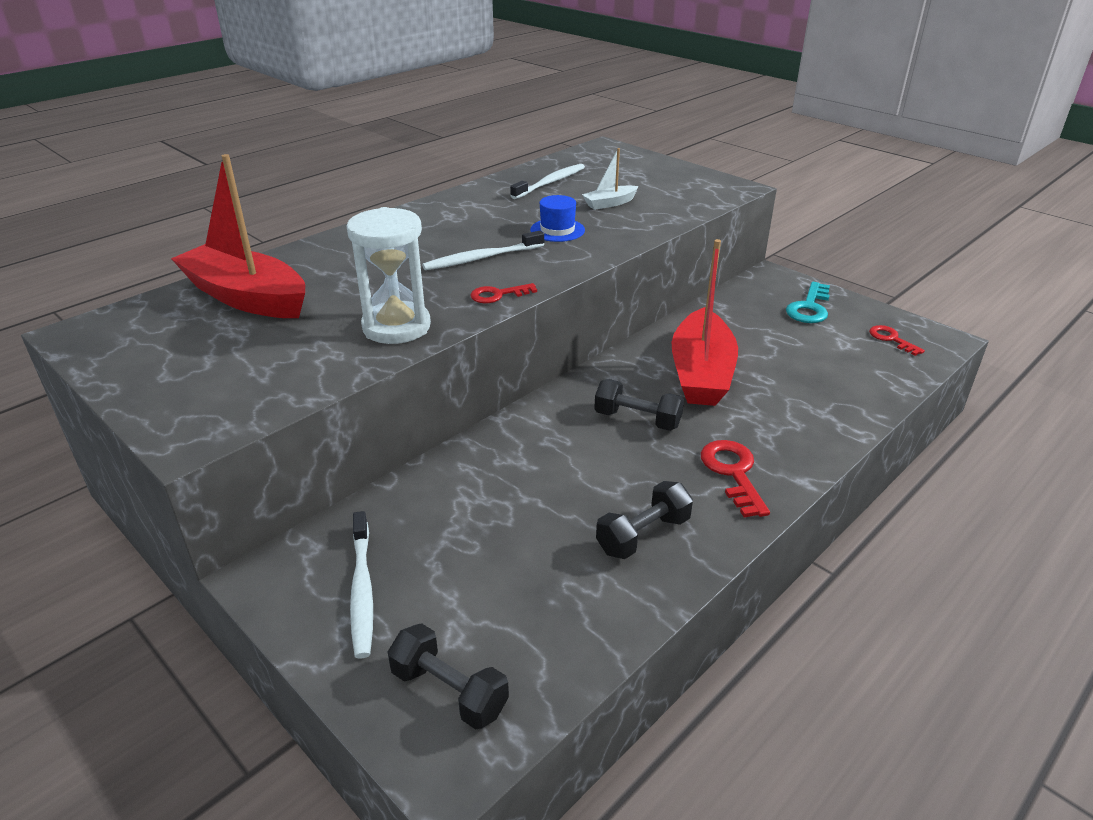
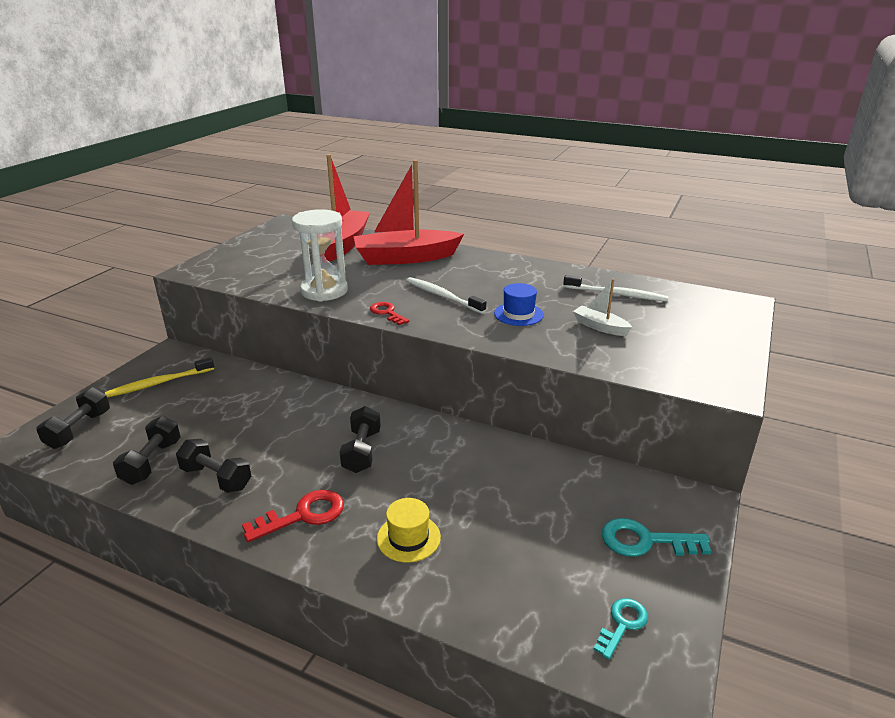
camera: 70 degrees right, 5 degrees down
(362, 590) = (159, 383): white toothbrush -> yellow toothbrush
(583, 597) = (152, 462): none -> black dumbbell
(701, 373) = (452, 476): red boat -> red boat (405, 258)
(782, 413) = (408, 538): none -> yellow hat
(891, 339) = (622, 624): red key -> turquoise key

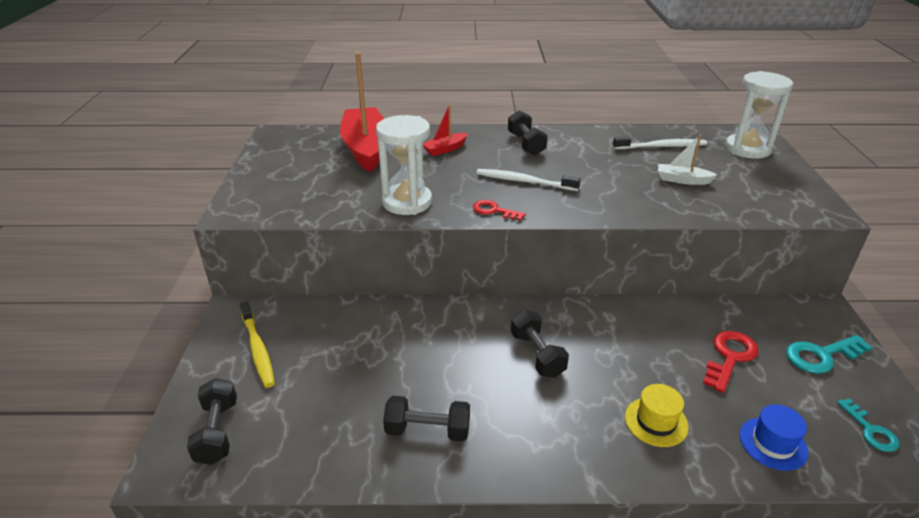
camera: 25 degrees left, 5 degrees up
(152, 462) = (342, 438): black dumbbell -> black dumbbell (526, 144)
(159, 383) = (258, 349): yellow toothbrush -> yellow toothbrush turned 60 degrees counterclockwise
(303, 515) = (548, 436): red key -> red key (729, 357)
(405, 258) = (445, 149): red boat -> red boat, size x0.46
(518, 314) = (607, 184): blue hat -> blue hat (773, 443)
(622, 624) = (870, 430): turquoise key -> turquoise key turned 150 degrees clockwise
(712, 314) = (747, 149): none -> white hourglass

